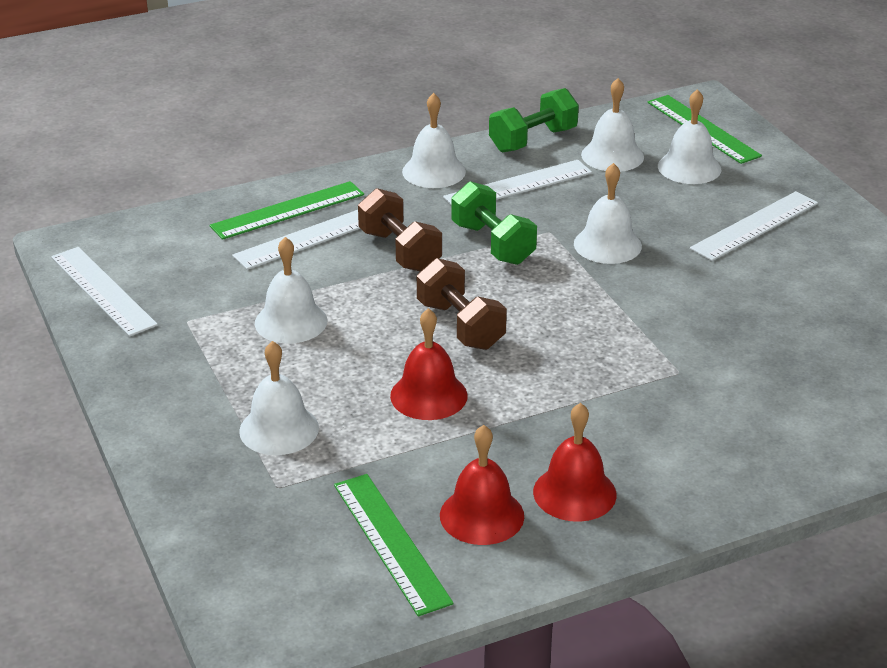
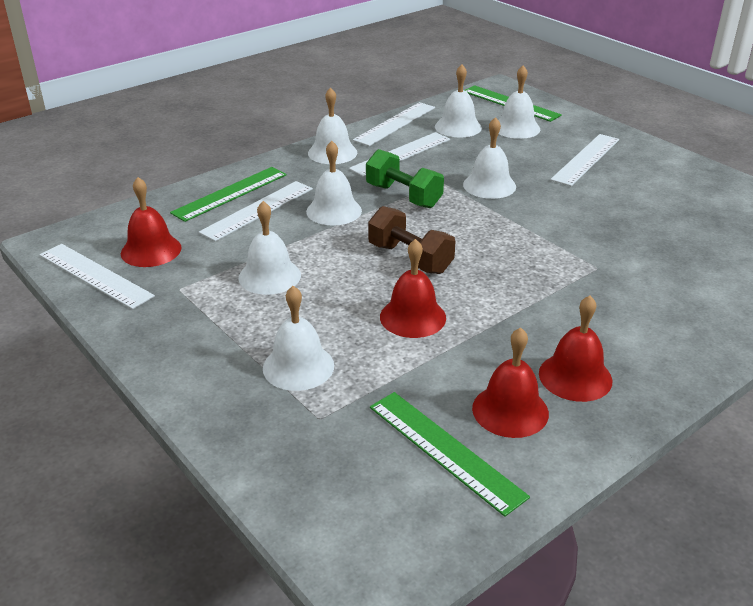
camera: 15 degrees left, 0 degrees up
(172, 269) = (151, 250): none -> red bell
(399, 251) = (334, 211): brown dumbbell -> white bell
(533, 140) = (395, 124): green dumbbell -> white ruler

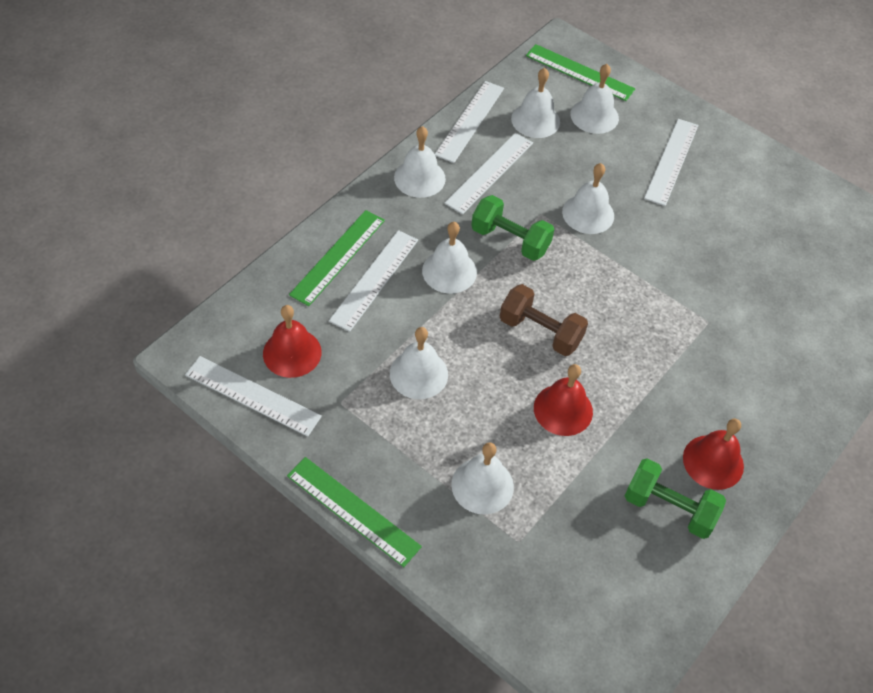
camera: 15 degrees left, 20 degrees up
(445, 450) = (628, 559): green ruler -> green ruler (353, 510)
(510, 410) = (669, 508): red bell -> green dumbbell

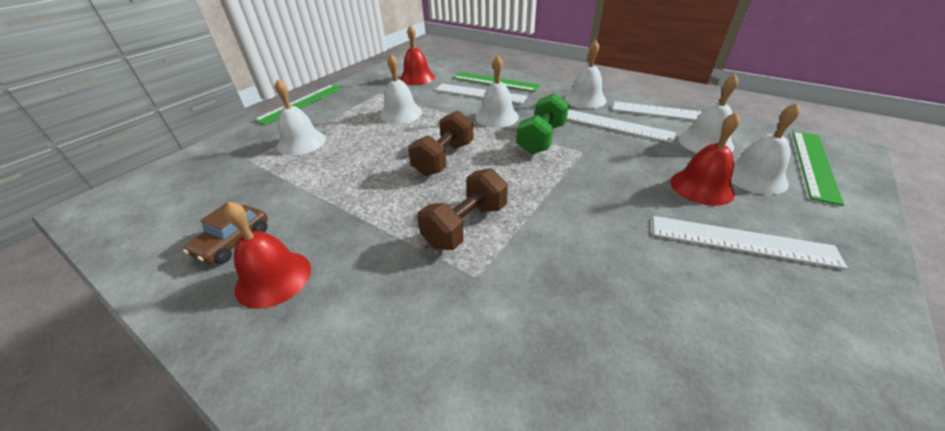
camera: 90 degrees right, 15 degrees down
(253, 395) = (387, 72): white ruler -> none
(563, 409) = (361, 174): red bell -> red bell (701, 187)
(588, 213) = (601, 178): white bell -> none
(650, 322) = (466, 225): none -> brown dumbbell
(669, 508) = (233, 242): green dumbbell -> brown car

